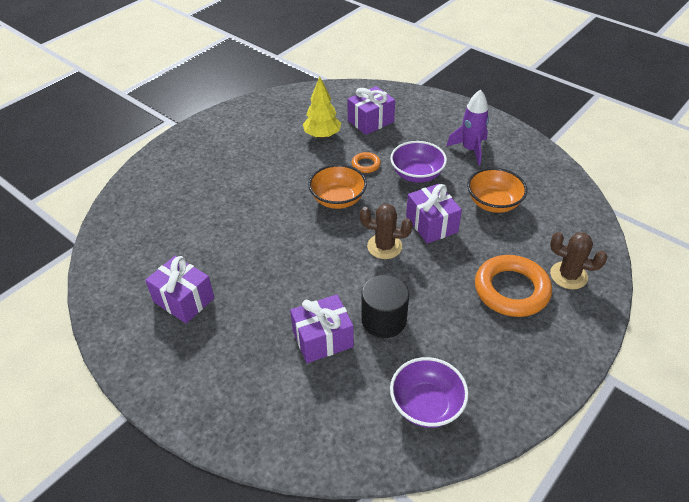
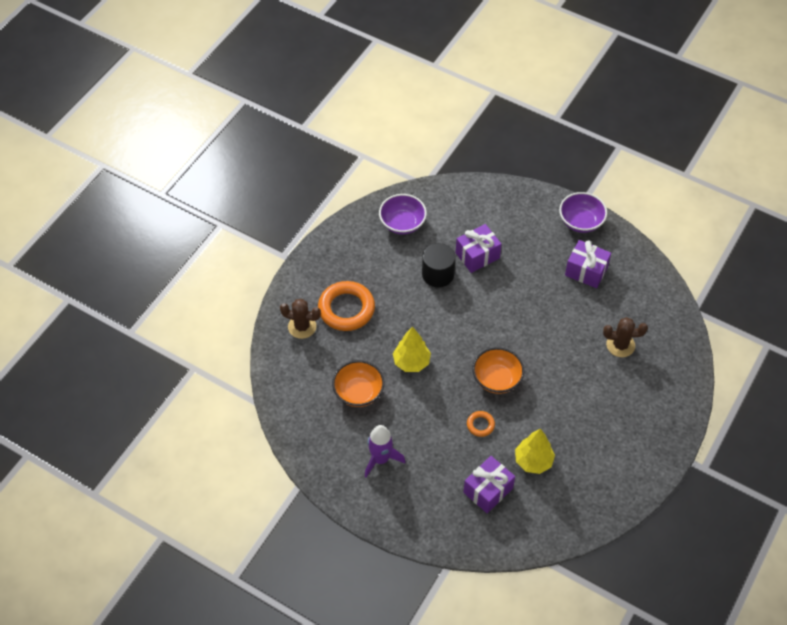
camera: 170 degrees right, 10 degrees up
(384, 246) = (447, 335): brown cactus -> brown cactus (620, 345)
(417, 174) = (430, 418): purple bowl -> purple bowl (581, 221)
(431, 224) = (411, 362): purple gift -> yellow tree

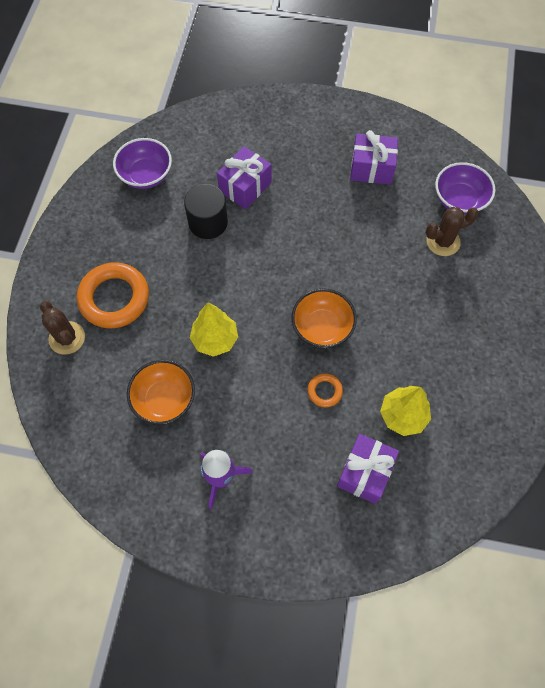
camera: 20 degrees left, 10 degrees up
(302, 326) = (67, 338): brown cactus -> brown cactus turned 60 degrees clockwise
(581, 221) = (344, 115): purple bowl -> purple bowl (459, 200)

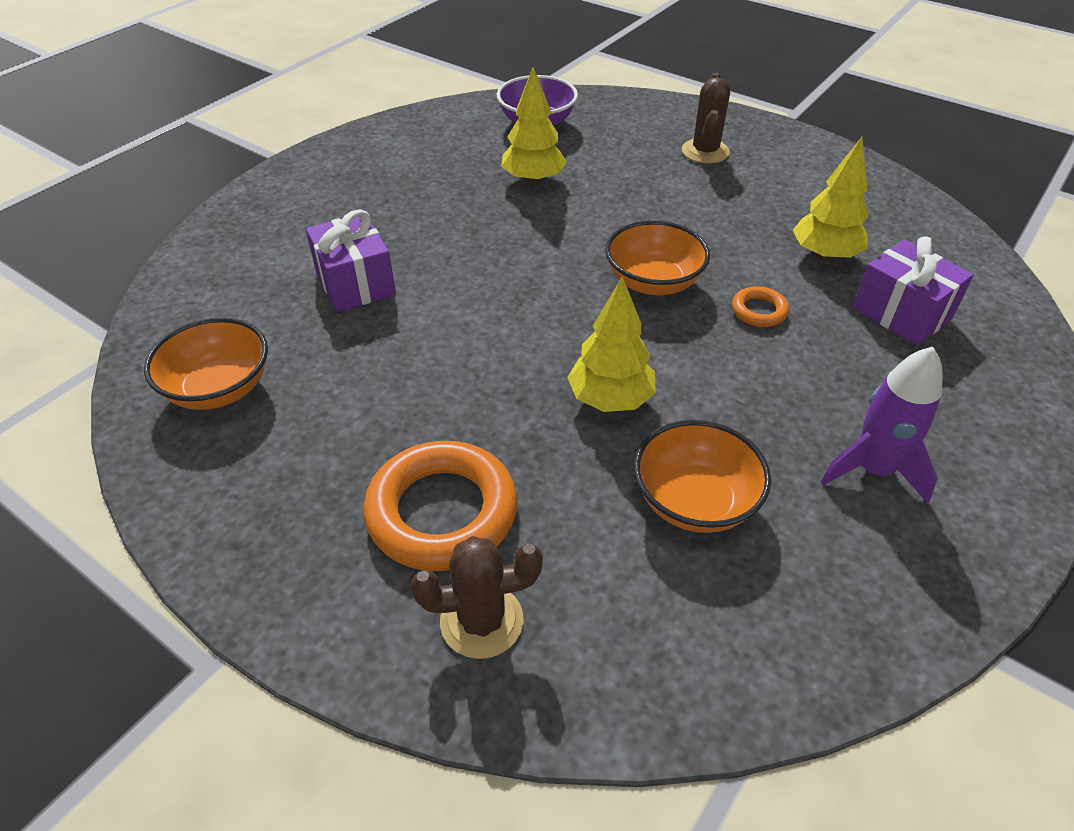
camera: 65 degrees left, 20 degrees down
(146, 175) = (219, 388): purple bowl -> orange bowl
(208, 222) = (384, 342): black cylinder -> none
(371, 168) = (433, 167): purple gift -> none
(390, 226) = (533, 180): none -> yellow tree
(443, 241) = (587, 151): brown cactus -> brown cactus (705, 151)

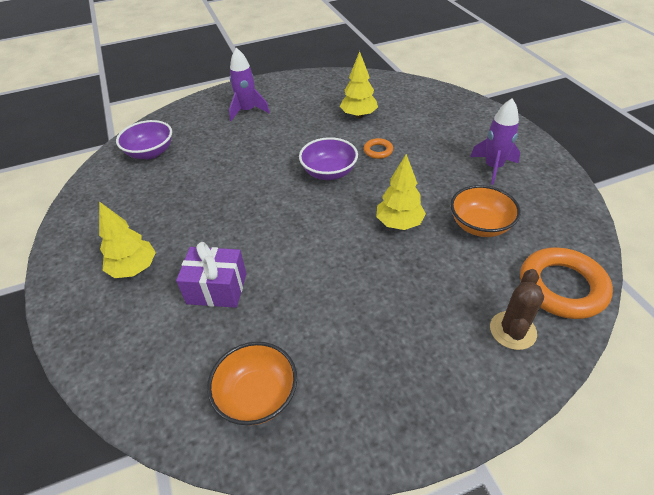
camera: 55 degrees left, 0 degrees up
(442, 512) = (434, 319): orange ring -> orange ring (562, 287)
(533, 180) = (202, 176): yellow tree -> yellow tree (134, 269)
(653, 282) = (329, 172): orange bowl -> purple bowl
(705, 151) = (248, 111): brown cactus -> purple rocket
(901, 313) = (412, 115): purple gift -> none

